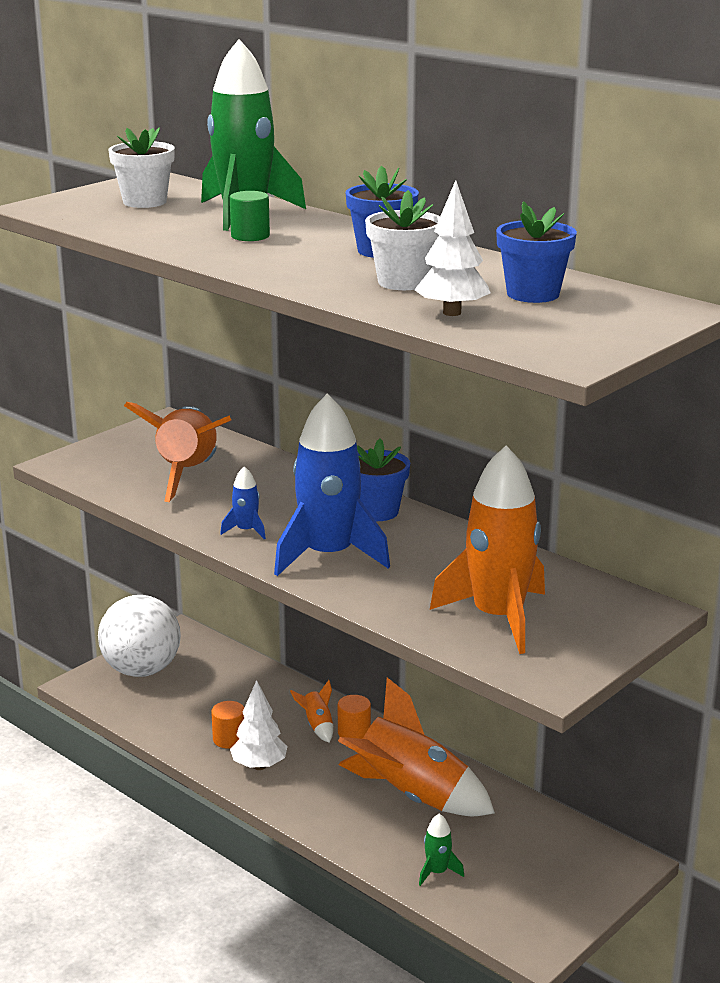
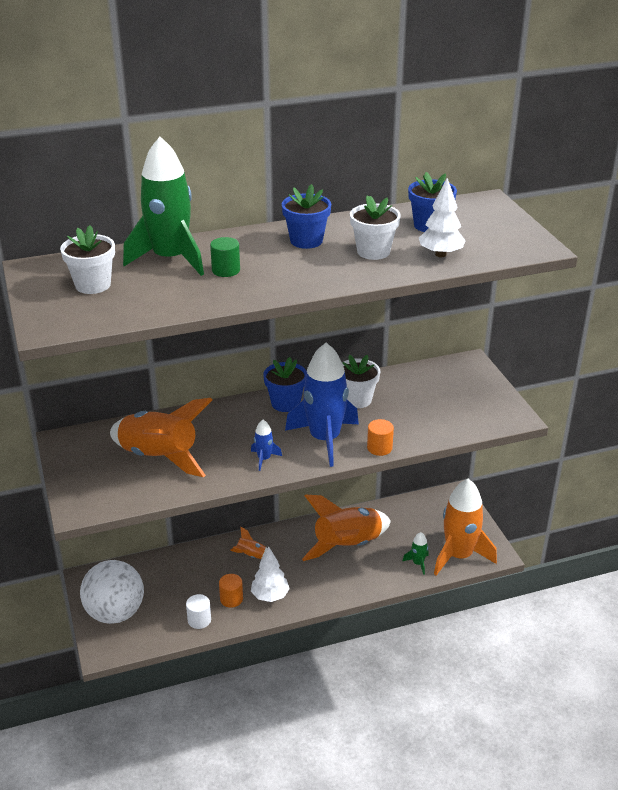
camera: 60 degrees left, 10 degrees up
(175, 729) = (199, 620): none -> white cylinder
(354, 733) = (270, 543): orange cylinder -> orange cylinder (379, 448)
(443, 553) = (357, 399): none -> white flower pot
(497, 617) = (441, 409): orange rocket -> orange rocket (458, 556)

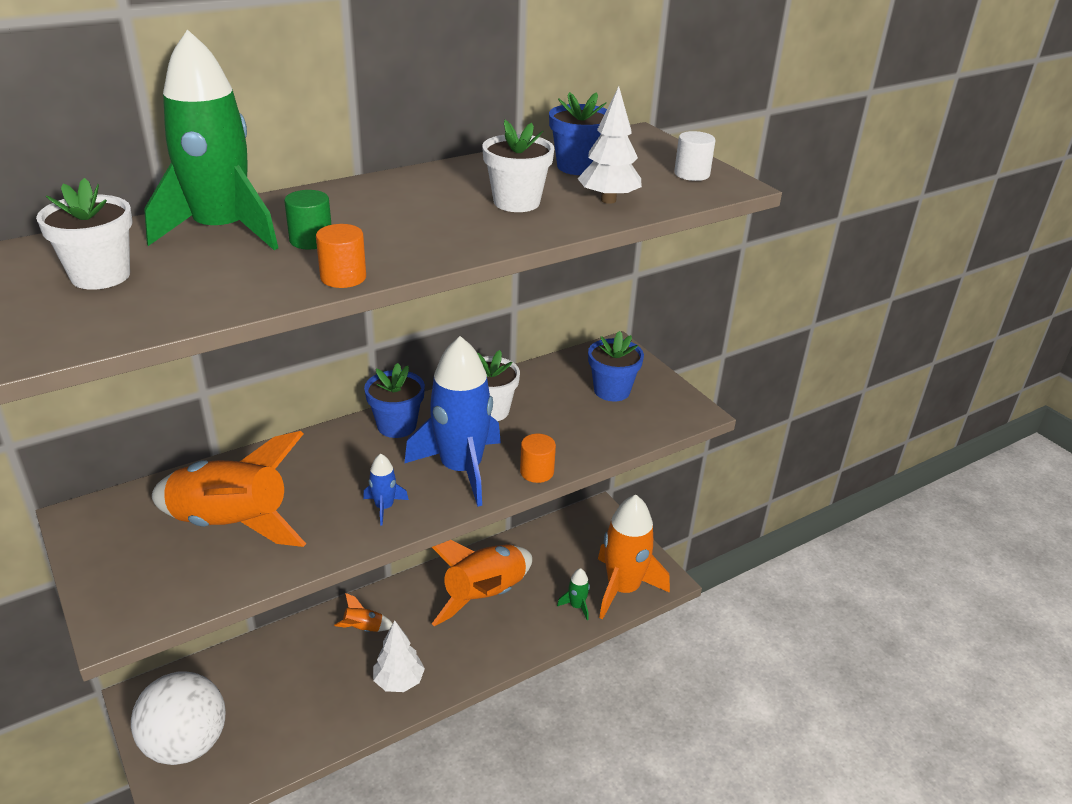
camera: 15 degrees left, 0 degrees up
(199, 620) = (308, 733): white cylinder -> white cylinder (692, 174)
(231, 599) = (348, 695): orange cylinder -> orange cylinder (343, 277)
(306, 241) = (418, 194): blue flower pot -> blue flower pot (612, 391)

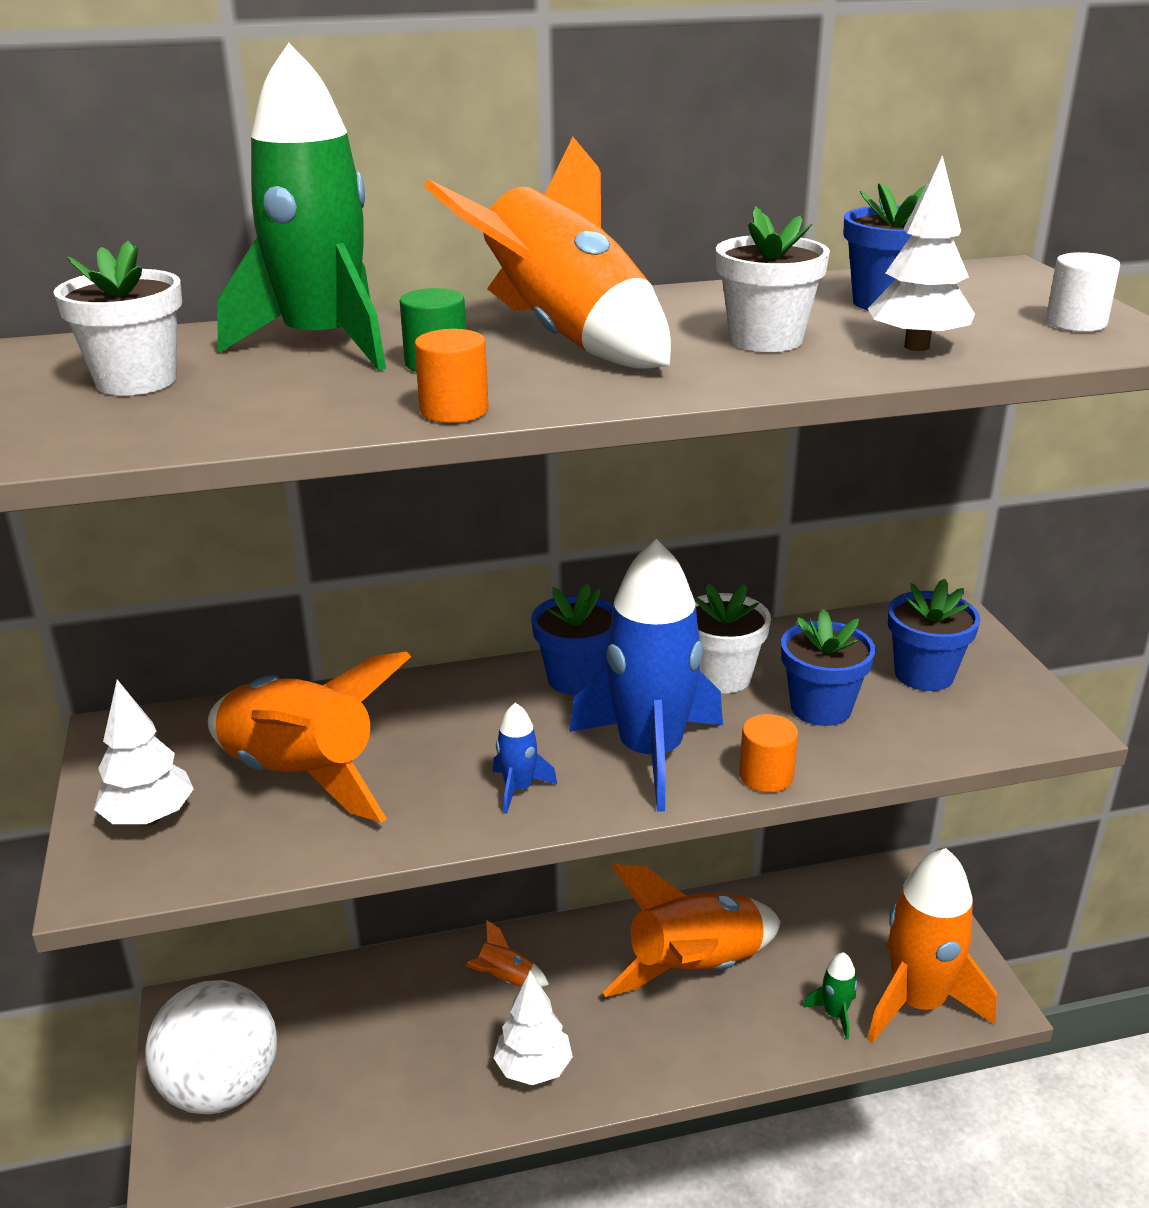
camera: 20 degrees right, 5 degrees down
(132, 573) = (149, 818): none -> white tree
(388, 212) = (565, 339): none -> orange rocket
(557, 422) = (821, 708): none -> blue flower pot

